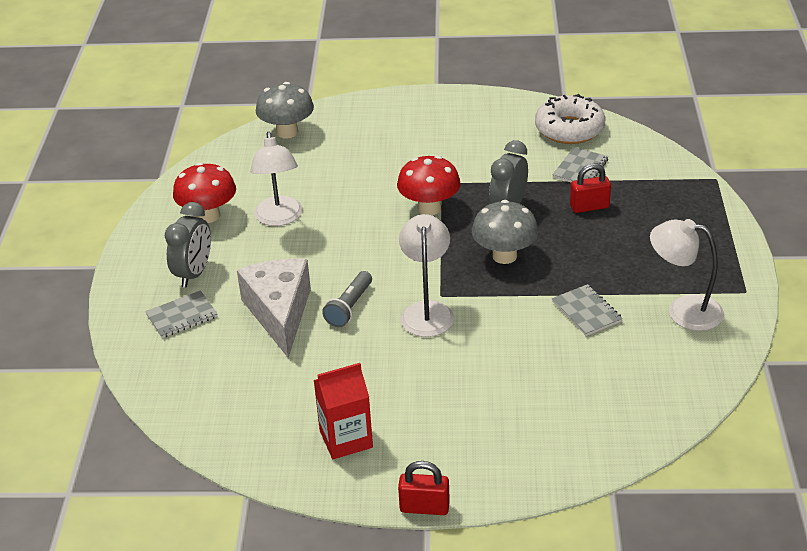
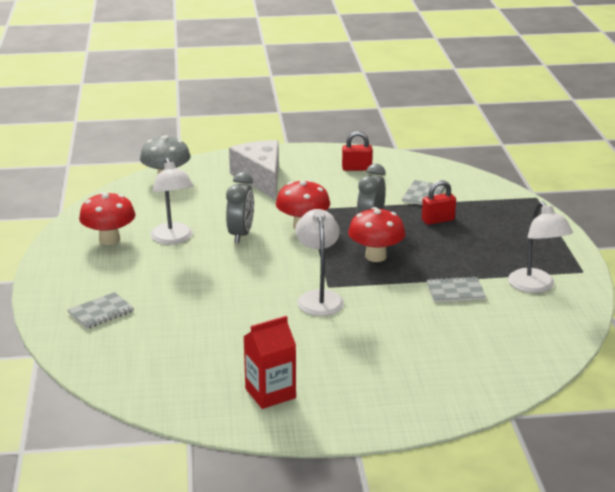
camera: 10 degrees left, 10 degrees down
(194, 274) = (105, 281): grey clock -> grey clock (241, 234)
(279, 313) = (189, 305): white cheese -> white cheese (260, 178)
(349, 307) = (250, 298): grey flashlight -> none
(424, 507) = (353, 439): red padlock -> red padlock (356, 168)
(504, 256) = (375, 256): grey mushroom -> red mushroom
(569, 129) = (407, 169): white donut -> none
(586, 311) = (455, 291): grey notebook -> grey notebook turned 60 degrees counterclockwise
(683, 310) = (536, 287): white lamp -> white lamp turned 120 degrees counterclockwise

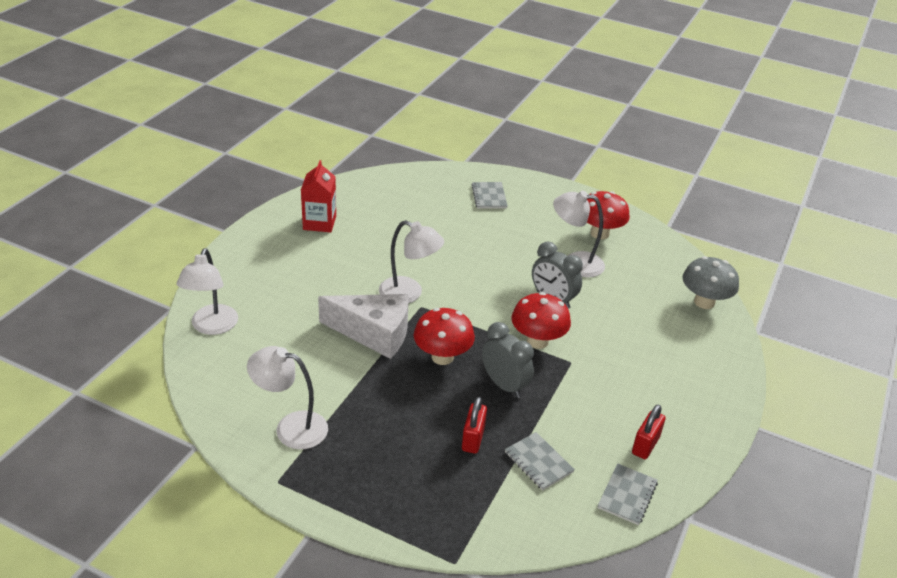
camera: 120 degrees right, 10 degrees up
(260, 178) = (666, 361): white cheese -> white cheese (374, 333)
(455, 291) = (339, 371): grey notebook -> grey notebook (627, 495)
(501, 375) = (212, 327): none -> white lamp

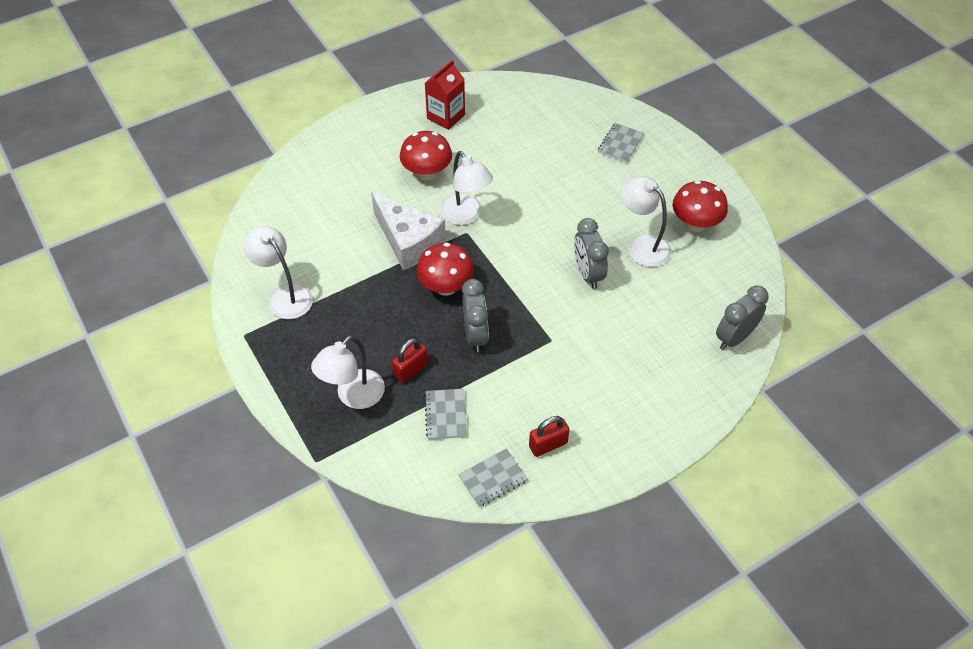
camera: 35 degrees right, 15 degrees up
(212, 327) = (291, 183): white lamp -> white lamp (353, 396)
(537, 341) = (539, 307): red mushroom -> red mushroom (427, 173)
(704, 302) = (734, 337): grey mushroom -> grey clock

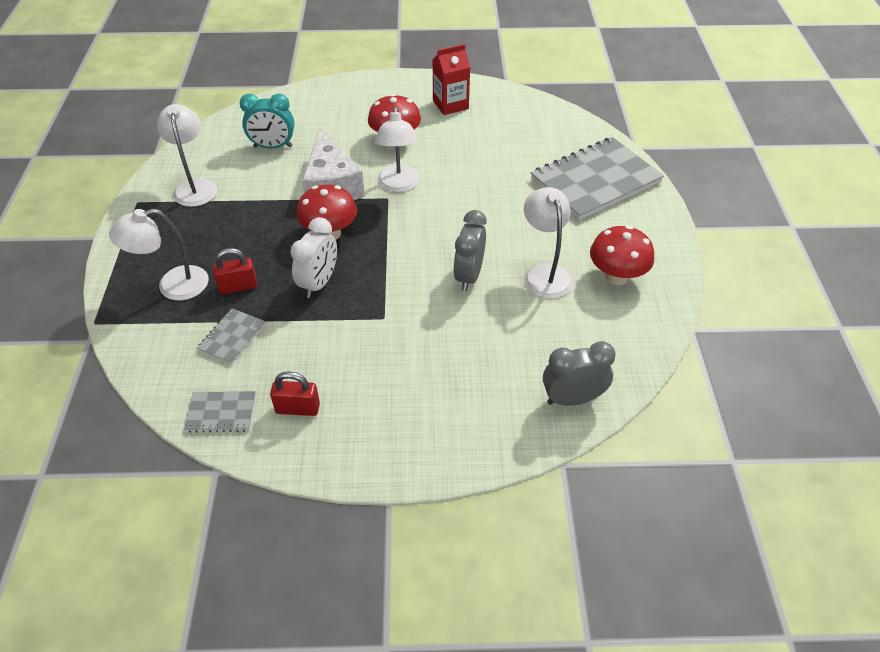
camera: 30 degrees right, 5 degrees down
(321, 225) = (273, 146): none -> turquoise clock
(475, 335) = (319, 283): grey clock -> white clock
(620, 144) = (595, 181): grey notebook -> grey notebook, size x2.23

